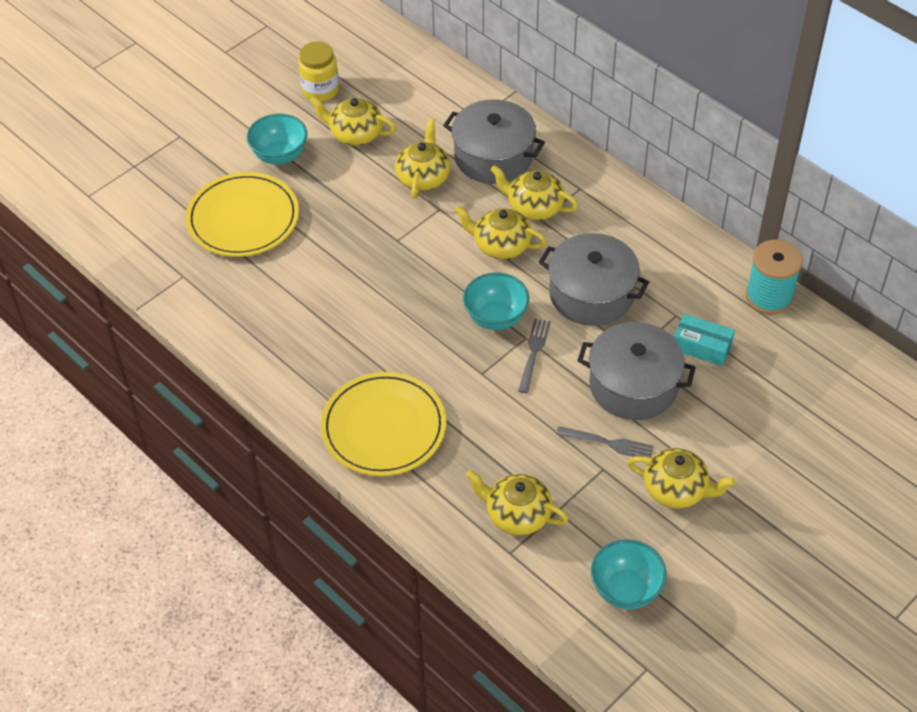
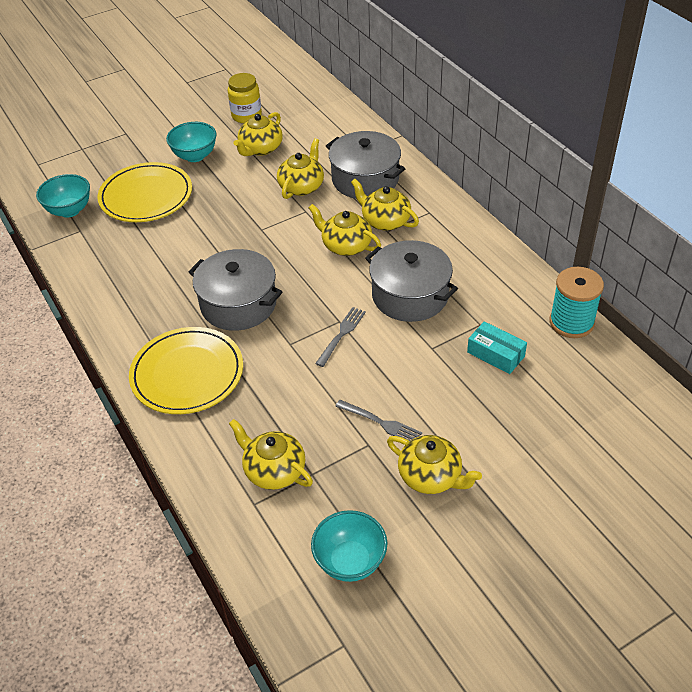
camera: 15 degrees right, 5 degrees down
(355, 134) = (260, 149): yellow teapot -> yellow teapot turned 90 degrees counterclockwise
(496, 318) = (319, 301): turquoise bowl -> turquoise bowl (69, 210)
(633, 385) = (421, 377): grey pot -> grey pot (238, 304)

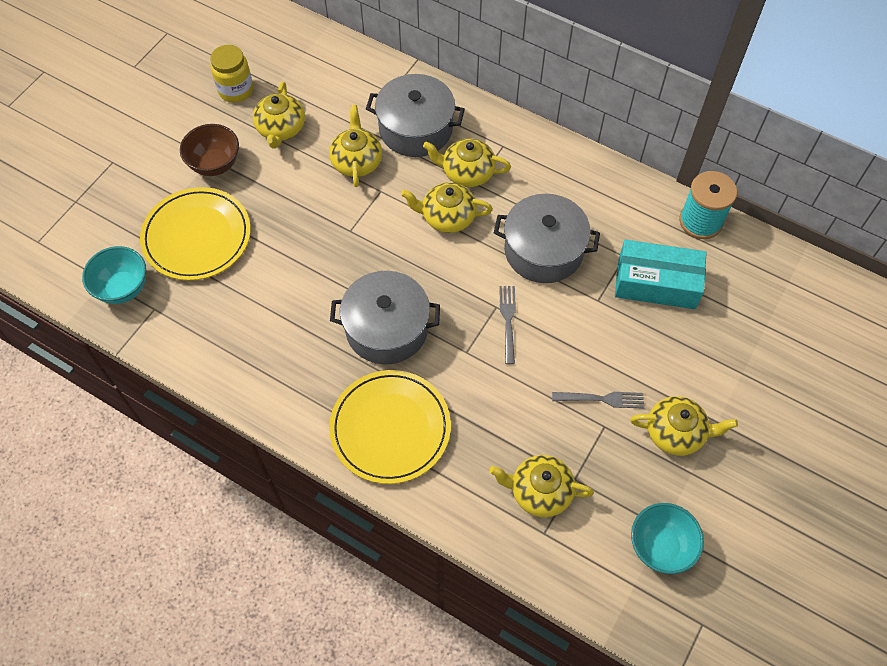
camera: 30 degrees left, 15 degrees up
(195, 156) = (215, 164): turquoise bowl -> brown bowl
(495, 354) = (656, 283): turquoise box -> turquoise box, size x1.64

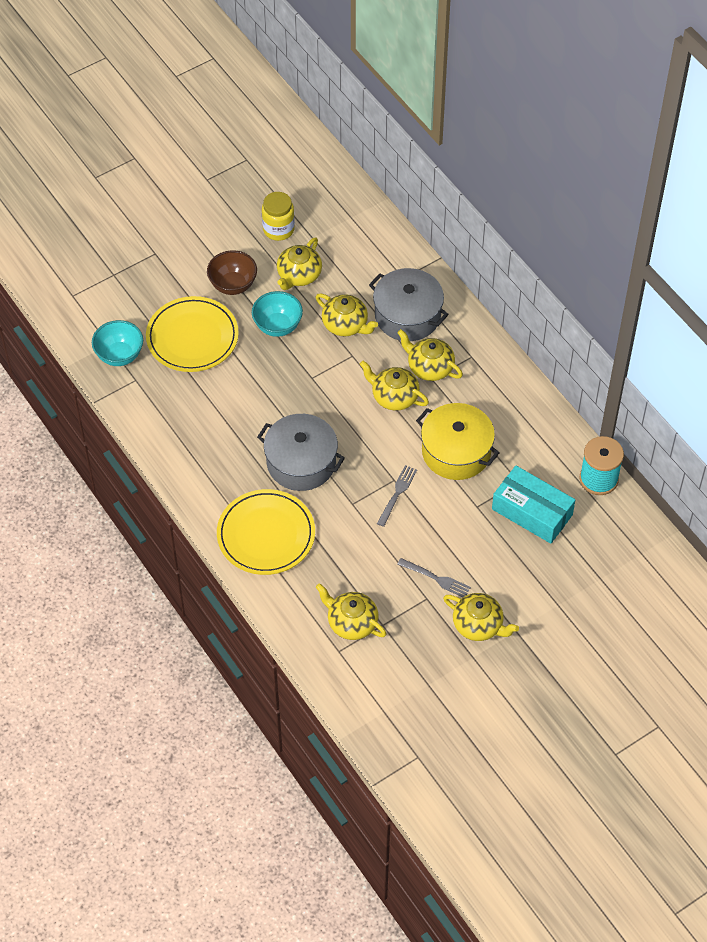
camera: 25 degrees right, 5 degrees down
(357, 161) = (346, 325): yellow teapot -> yellow teapot turned 105 degrees clockwise
(543, 250) = (456, 452): grey pot -> yellow pot
(660, 547) = (418, 695): turquoise bowl -> turquoise bowl (277, 326)

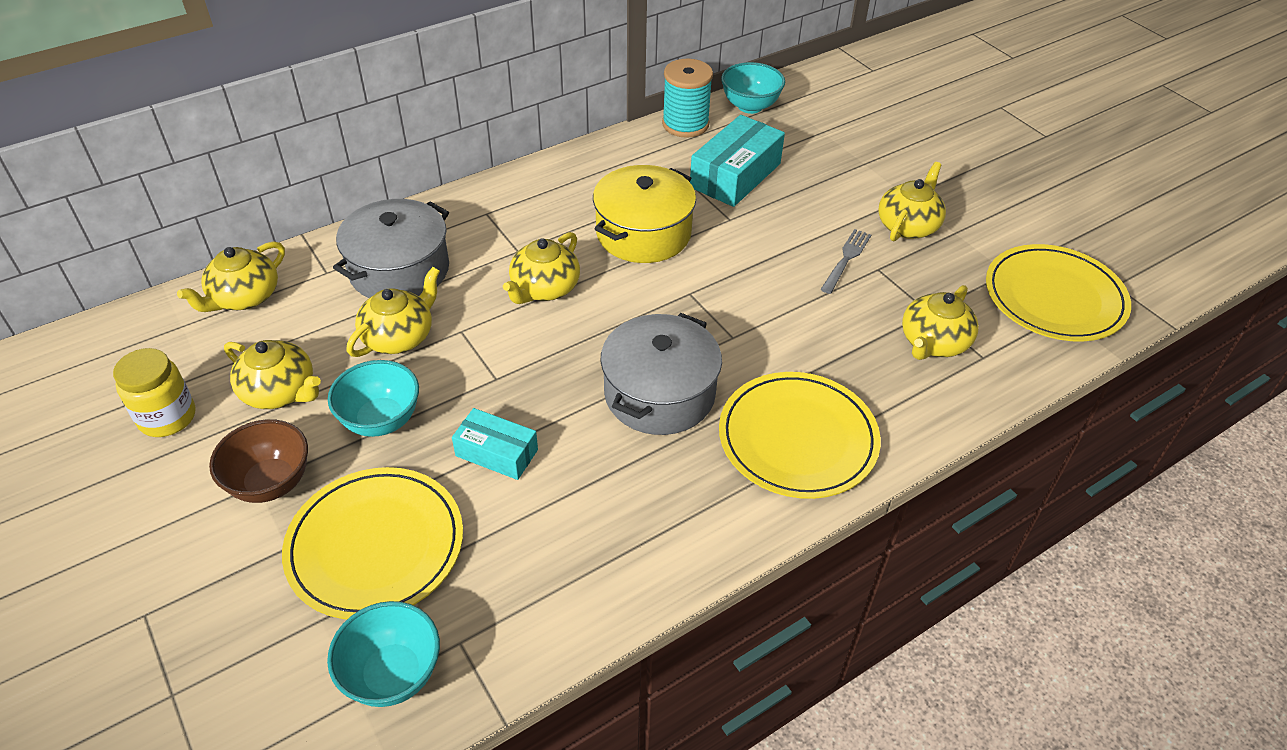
camera: 90 degrees left, 10 degrees down
(254, 383) = (496, 453): none -> turquoise box
(397, 493) = (713, 290): grey fork -> none
(402, 710) = (1054, 297): none -> yellow plate
(429, 367) = (497, 252): yellow teapot -> yellow teapot (244, 297)
(632, 526) = (750, 106): none -> turquoise bowl

